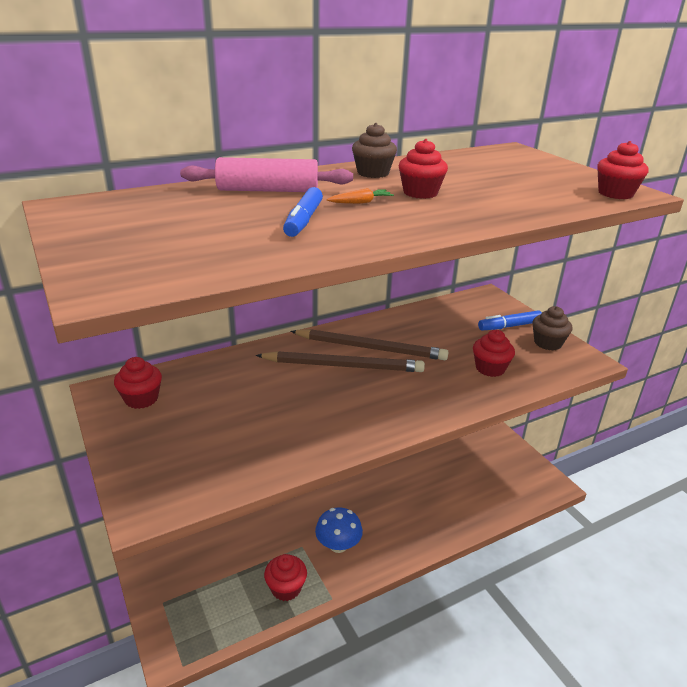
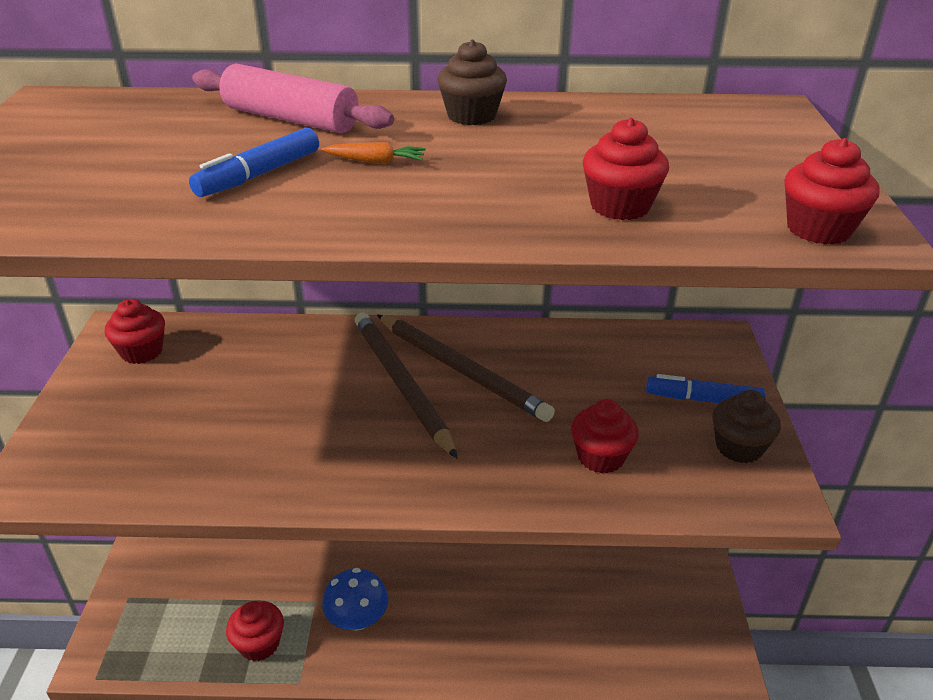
camera: 30 degrees right, 5 degrees up
(343, 366) = (401, 384): brown pencil -> brown pencil turned 150 degrees counterclockwise
(420, 193) = (485, 162): red cupcake -> red cupcake (620, 206)

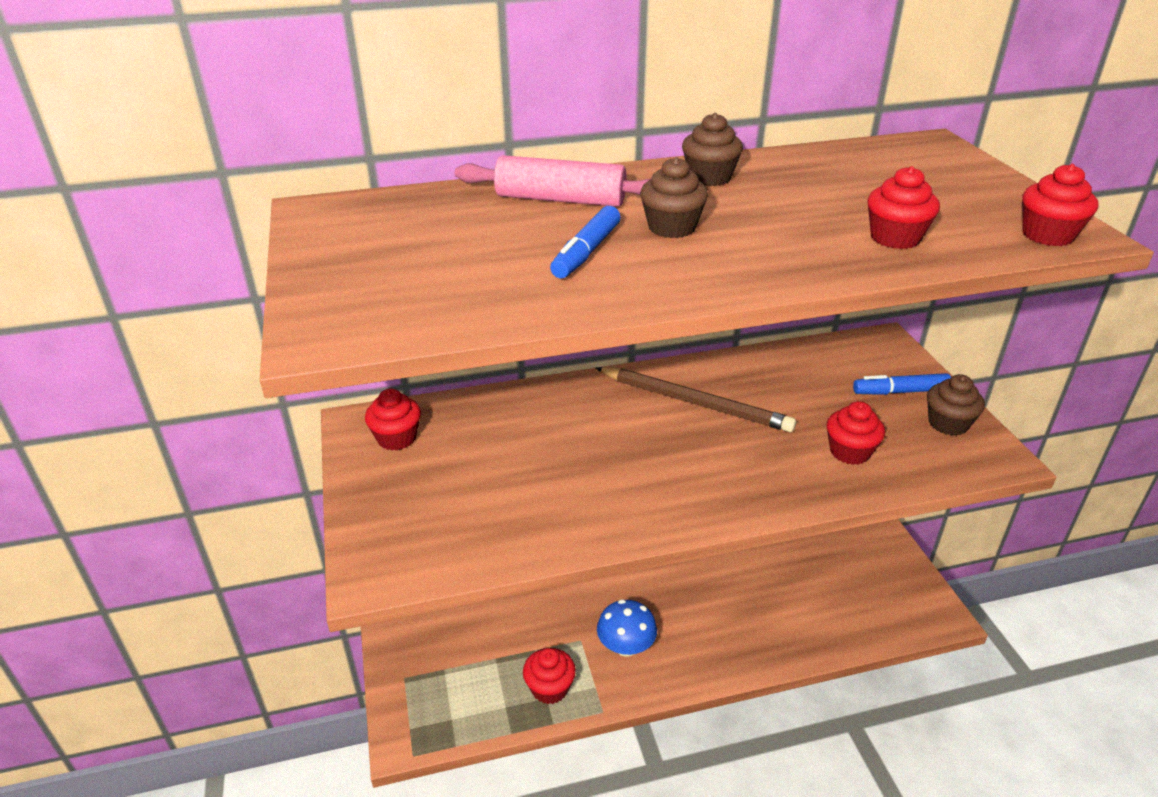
camera: 15 degrees left, 0 degrees up
(376, 161) = (671, 227): orange carrot -> brown cupcake
(401, 384) = (651, 423): brown pencil -> none

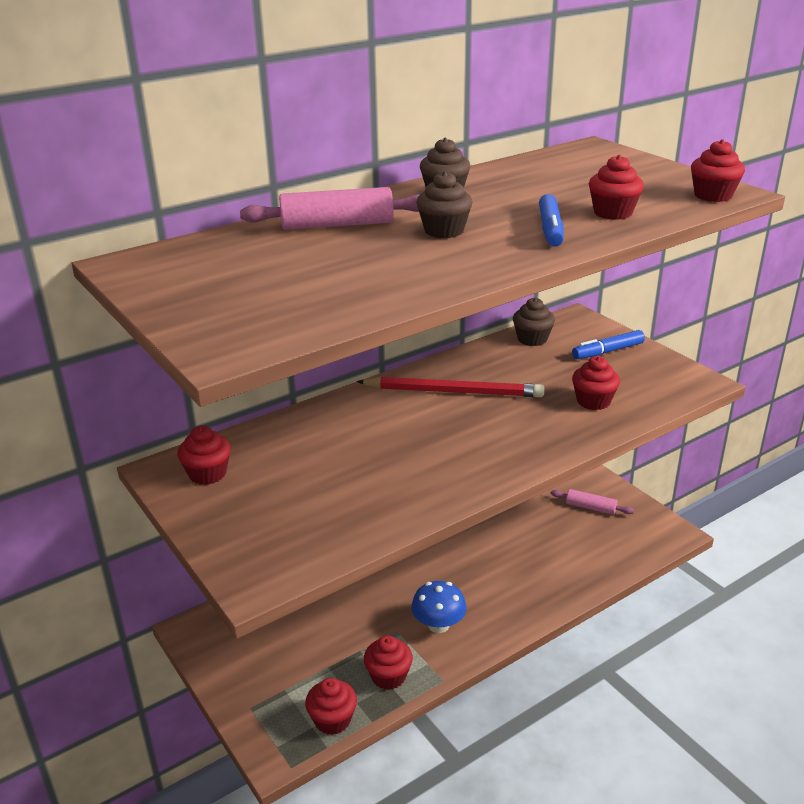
camera: 20 degrees left, 5 degrees down
(474, 718) = (332, 720): none -> red cupcake
(586, 252) = (391, 258): blue marker -> blue marker (550, 229)
(695, 402) = (453, 391): brown pencil -> red pencil
(853, 557) = (591, 507): none -> pink rolling pin
(948, 423) = (653, 366): brown cupcake -> brown cupcake (532, 339)

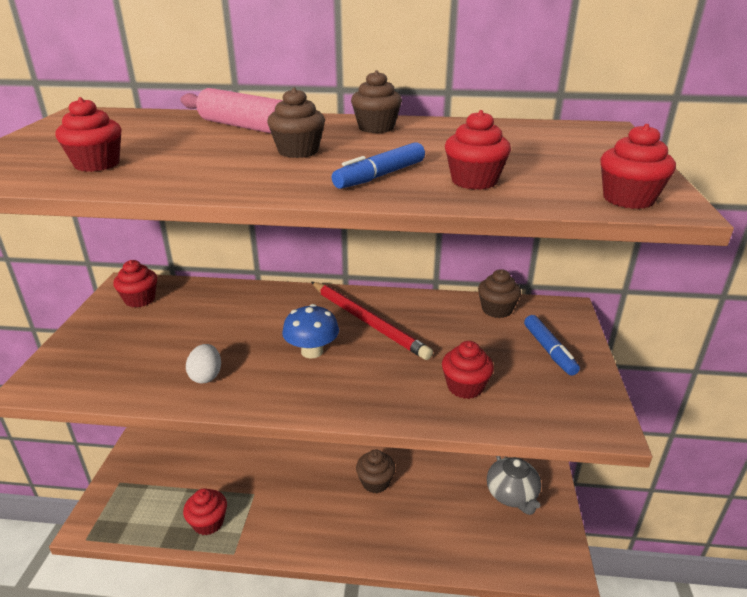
camera: 40 degrees right, 0 degrees up
(332, 720) = (143, 526): red cupcake -> red cupcake (97, 164)
(398, 493) = (206, 376): none -> white egg
(438, 625) = (283, 509): blue mushroom -> blue mushroom (312, 351)
(484, 560) = (375, 482): none -> brown cupcake
(591, 507) = (512, 495): pink rolling pin -> grey teapot
(607, 351) = (549, 350): blue marker -> blue marker turned 120 degrees counterclockwise

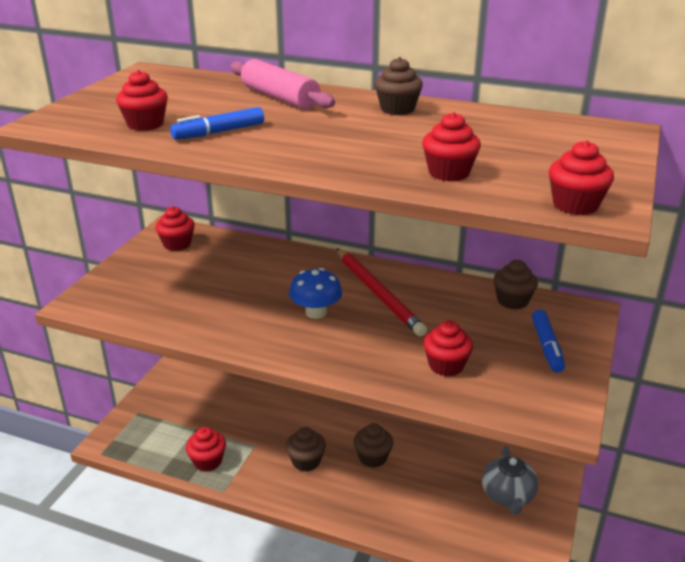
camera: 15 degrees right, 0 degrees up
(206, 376) = (216, 319): white egg -> none
(298, 151) = (313, 127): brown cupcake -> brown cupcake (306, 461)
(380, 176) = (370, 159): blue marker -> blue marker (219, 132)

